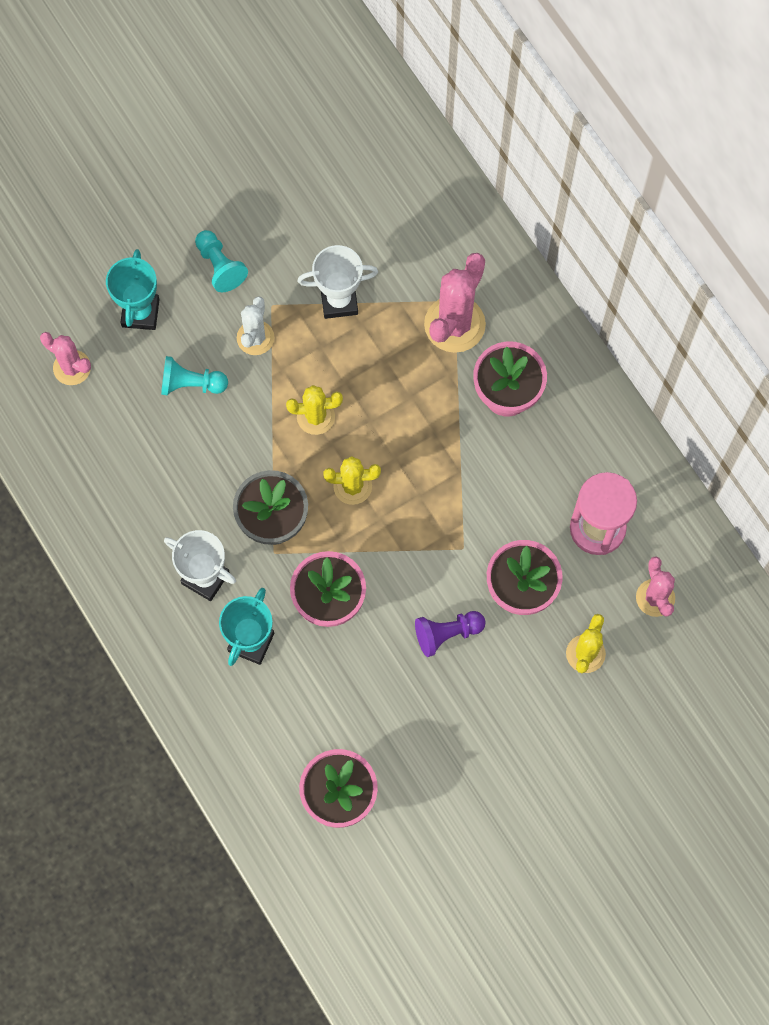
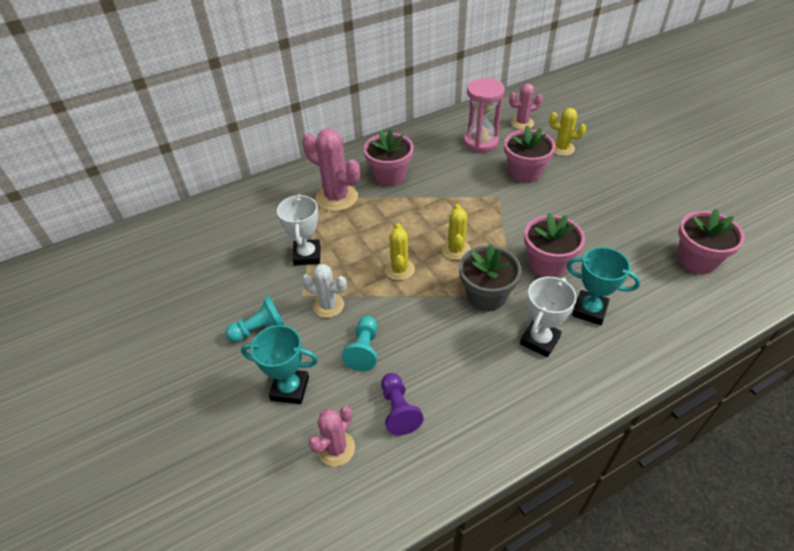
camera: 85 degrees left, 25 degrees down
(447, 634) = (561, 205): purple pawn -> purple pawn (398, 410)

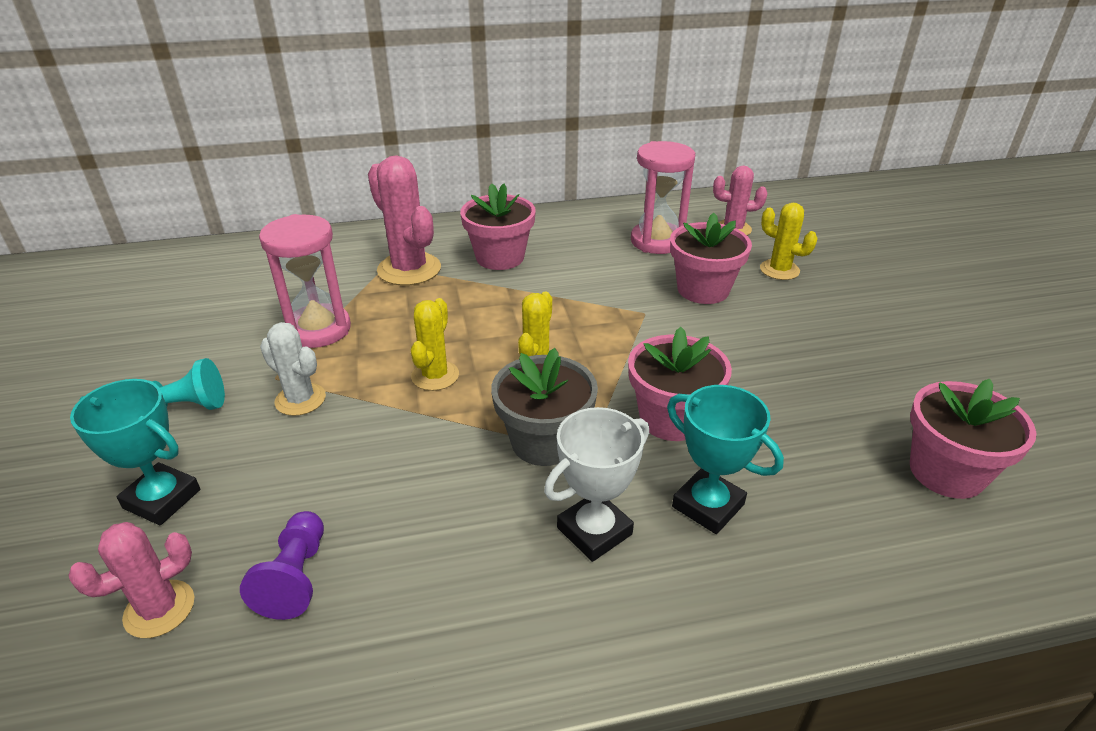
camera: 15 degrees right, 10 degrees down
(307, 255) = (318, 329): white trophy -> pink hourglass
(364, 350) = (307, 472): turquoise pawn -> none

